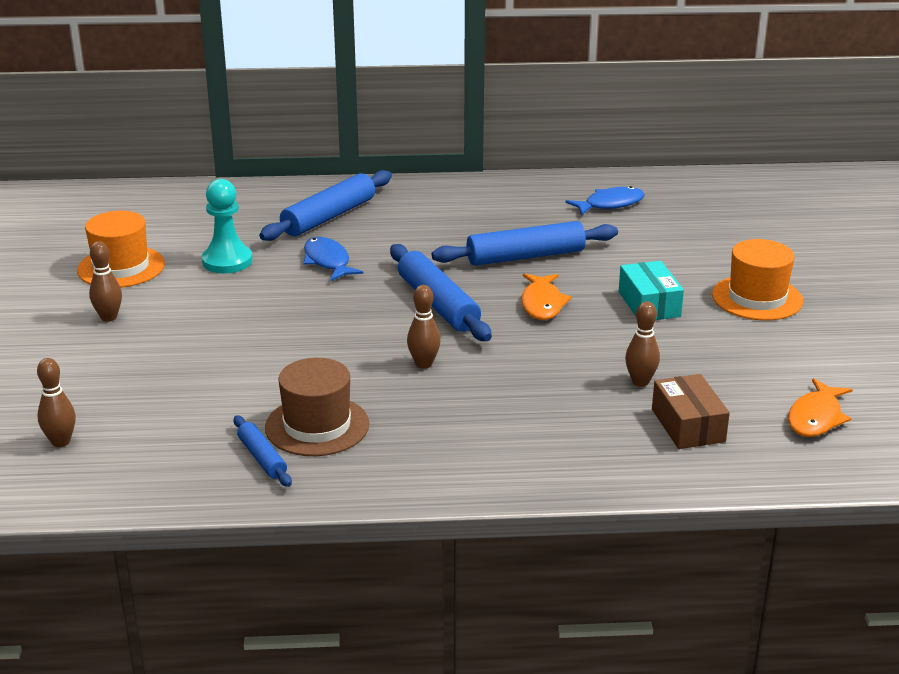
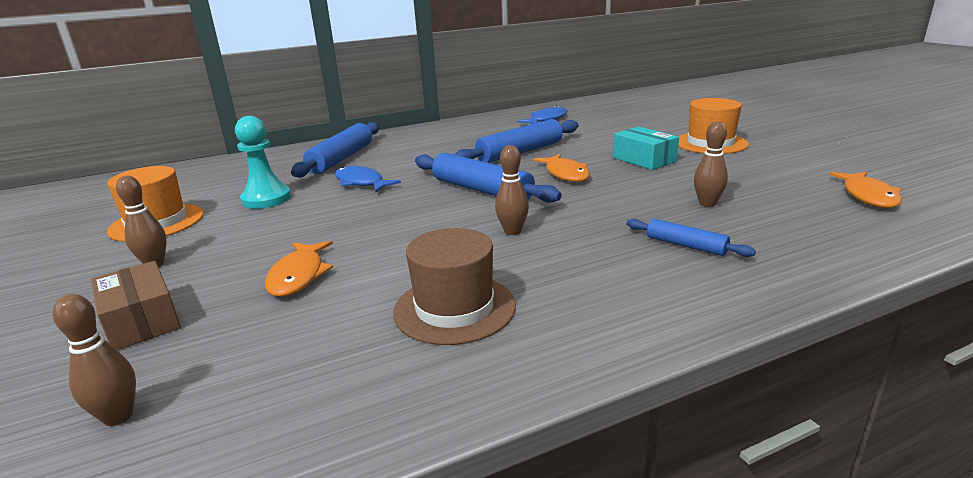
camera: 20 degrees left, 5 degrees down
(216, 362) = (299, 276): none -> orange fish
(262, 458) = (416, 360): blue rolling pin -> blue rolling pin (686, 245)
(688, 425) = (789, 223): brown box -> brown box (142, 320)

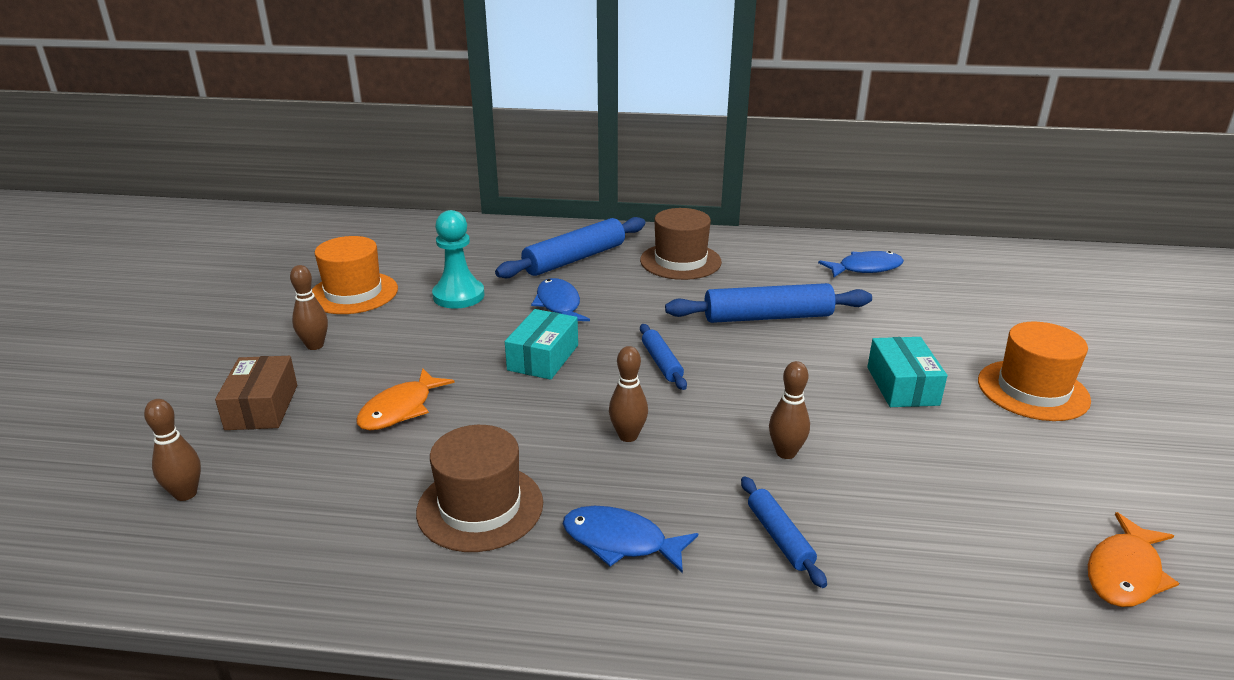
camera: 30 degrees right, 5 degrees up
(387, 212) = (543, 357): none -> turquoise box
(423, 142) = (680, 261): none -> brown hat
(482, 190) = (661, 363): blue rolling pin -> blue rolling pin, size x0.54
(565, 174) = (778, 374): orange fish -> none
(591, 286) = (620, 541): none -> blue fish
(707, 203) = (886, 489): brown bowling pin -> brown bowling pin (786, 453)

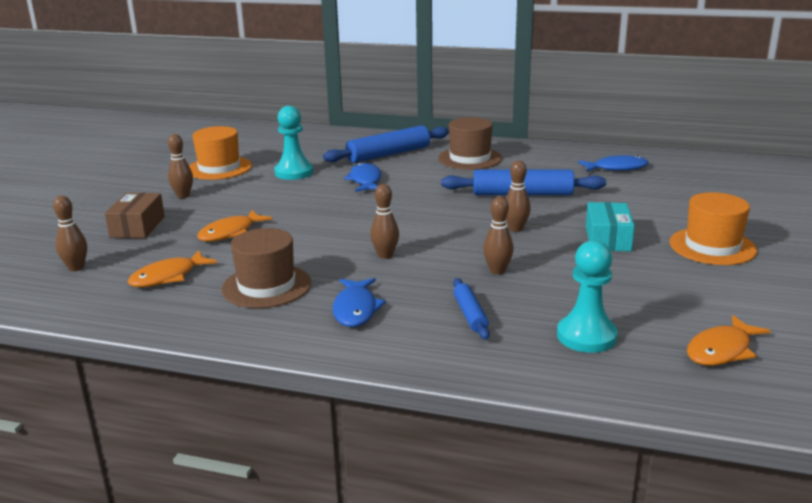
camera: 10 degrees right, 5 degrees down
(330, 501) = (168, 277): none -> orange fish
(543, 357) = (342, 210): turquoise box -> none
(620, 541) = (356, 309): blue fish -> blue fish turned 120 degrees counterclockwise
(661, 363) = (428, 217): blue rolling pin -> none
(781, 377) = (516, 229): none -> brown bowling pin
(946, 563) = (586, 336): none -> turquoise pawn

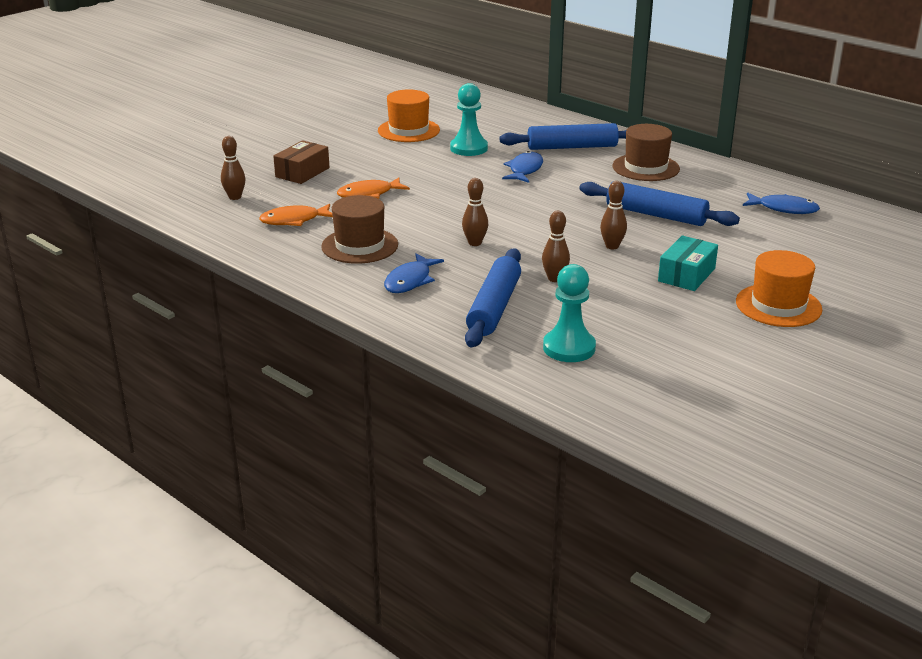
camera: 25 degrees right, 5 degrees up
(183, 196) = (358, 152): brown bowling pin -> none
(470, 315) = (494, 307): blue rolling pin -> blue rolling pin, size x1.87
(721, 350) = (668, 388): orange fish -> none

